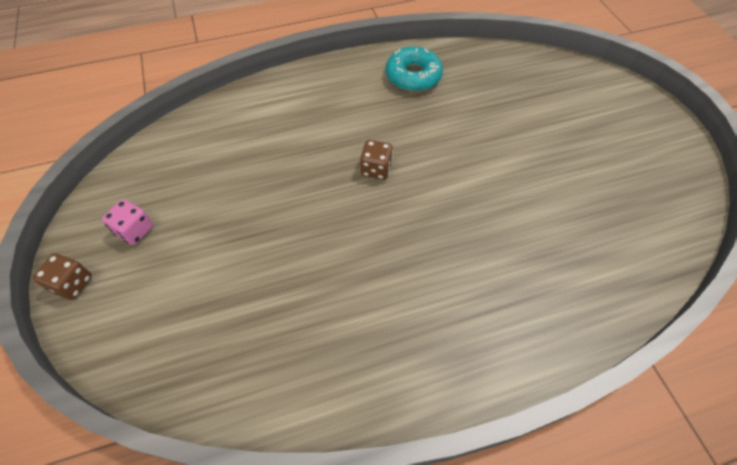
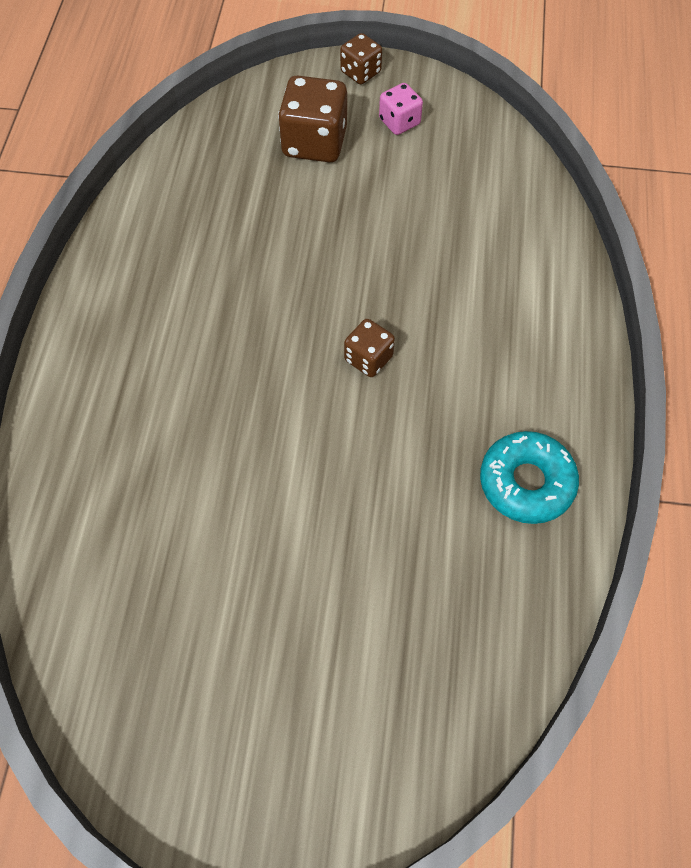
camera: 115 degrees right, 5 degrees up
(178, 284) = (314, 142): none -> brown dice

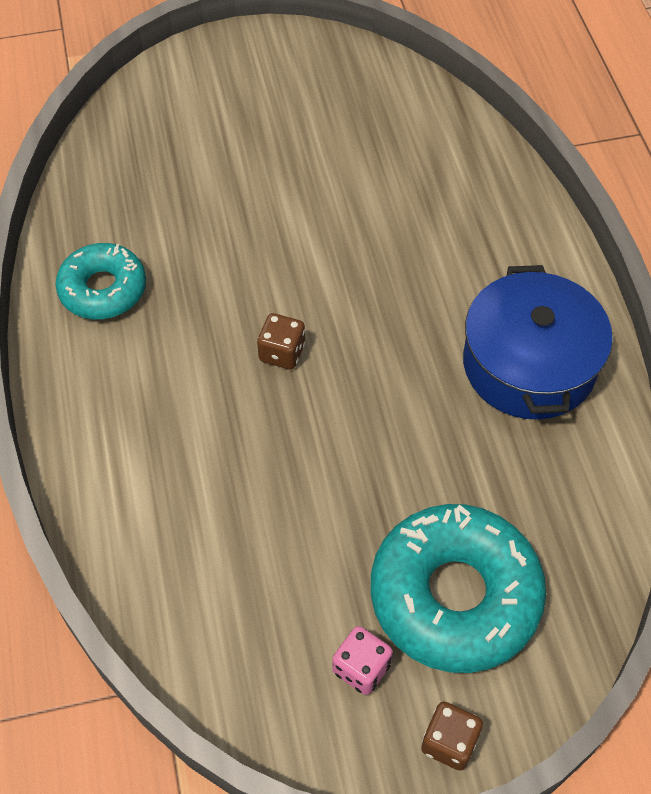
camera: 160 degrees right, 5 degrees down
(156, 281) = (529, 364): none -> blue pot
(314, 142) = (454, 596): brown dice -> turquoise donut

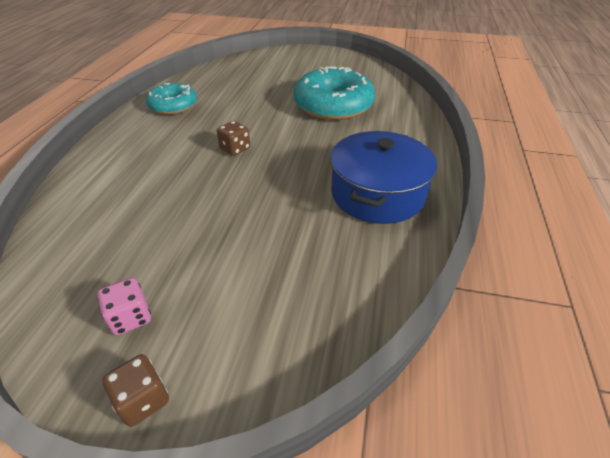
camera: 25 degrees right, 15 degrees down
(454, 596) = (232, 299): turquoise donut -> turquoise donut (333, 105)

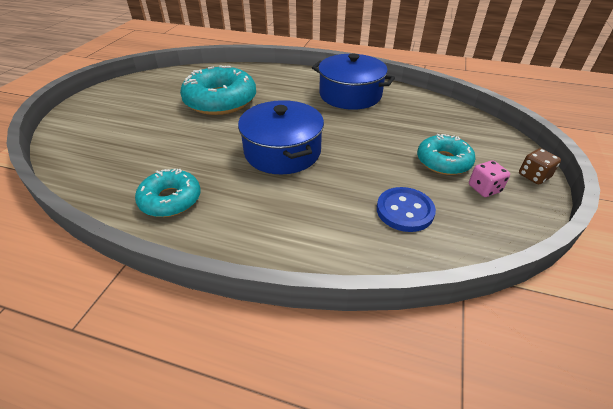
camera: 85 degrees left, 0 degrees up
(114, 233) = (404, 211): none -> blue button
(201, 280) = (443, 161): none -> turquoise donut
(235, 149) = (282, 151): brown dice -> blue pot

